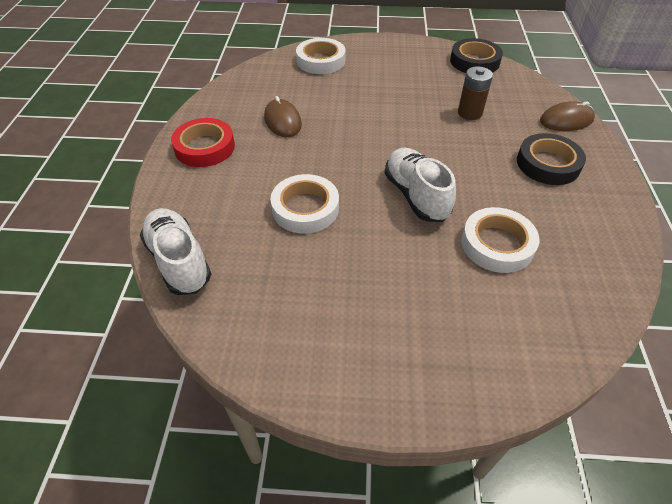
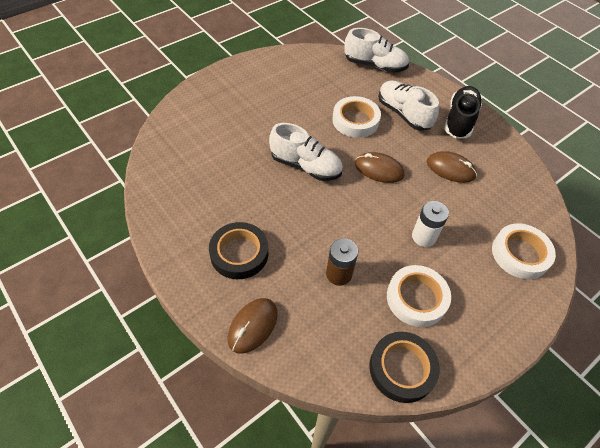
camera: 135 degrees right, 5 degrees up
(205, 147) = (459, 120): red tape -> black shoe
(245, 184) = (403, 114): none -> white shoe
(346, 154) = (379, 169): none -> brown mouse
(374, 98) = (424, 237): none -> white battery
(497, 244) = (233, 163): white tape -> white tape (416, 298)

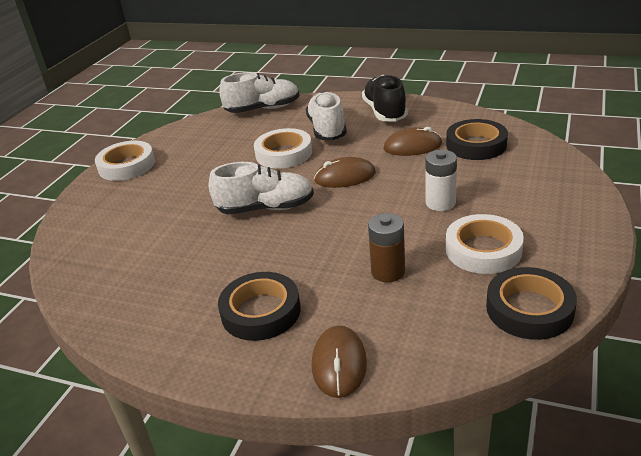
camera: 25 degrees left, 20 degrees down
(403, 114) = (327, 129): white shoe -> white shoe turned 60 degrees clockwise
(499, 196) = (476, 145): none -> black tape
(520, 254) = (537, 173): white tape -> white tape (127, 165)

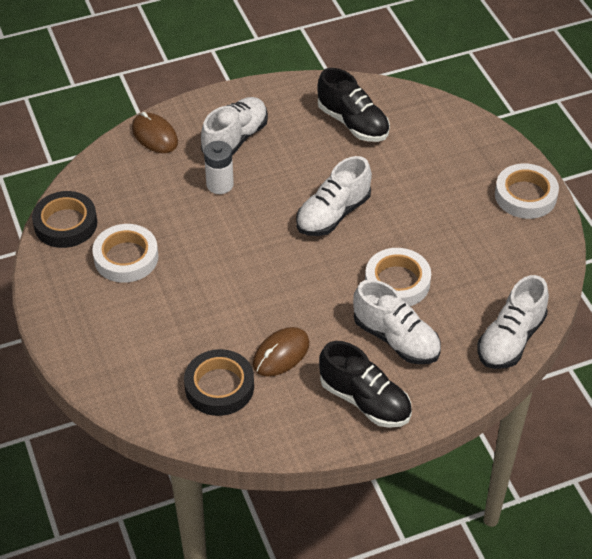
camera: 135 degrees right, 15 degrees up
(141, 271) = (353, 123): none -> black shoe
(261, 311) = (235, 139): black tape -> white shoe
(345, 177) = (305, 280): brown mouse -> none
(388, 272) = (180, 206): brown battery -> none
(440, 203) = (194, 289): white battery -> white battery (220, 184)

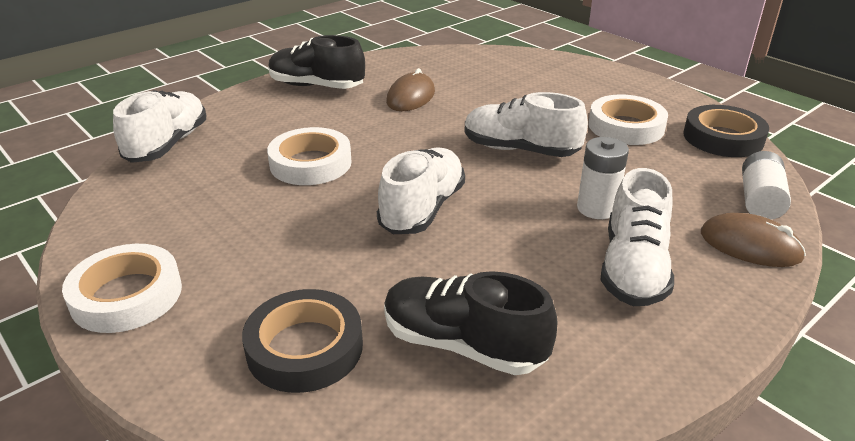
camera: 160 degrees right, 15 degrees down
(110, 163) = (759, 200): none -> white battery
(219, 387) = (452, 73): black tape -> black tape (305, 348)
(396, 339) = (298, 124): white shoe -> white shoe (520, 150)

